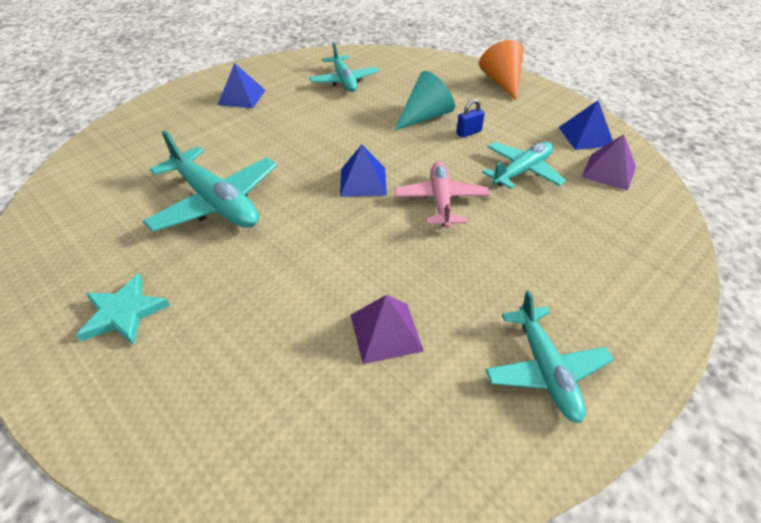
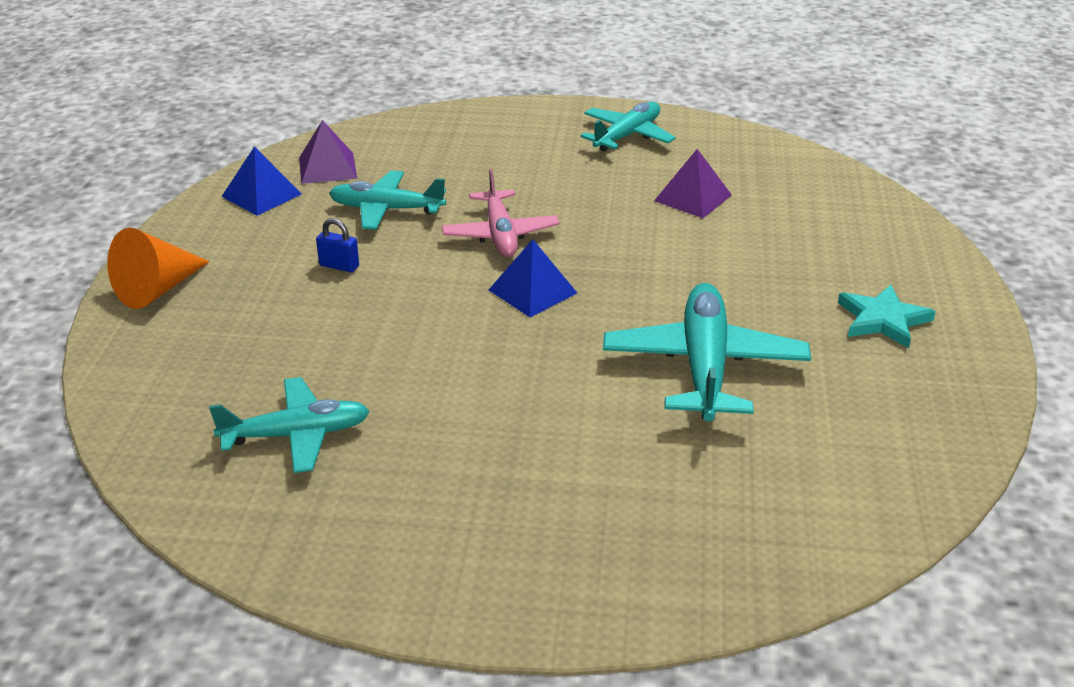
camera: 130 degrees left, 10 degrees down
(242, 97) = (473, 515): blue pyramid -> none
(344, 81) = (296, 435): turquoise plane -> turquoise plane turned 45 degrees clockwise
(425, 117) = (333, 311): turquoise cone -> none
(441, 200) = (500, 234): pink plane -> pink plane turned 60 degrees counterclockwise

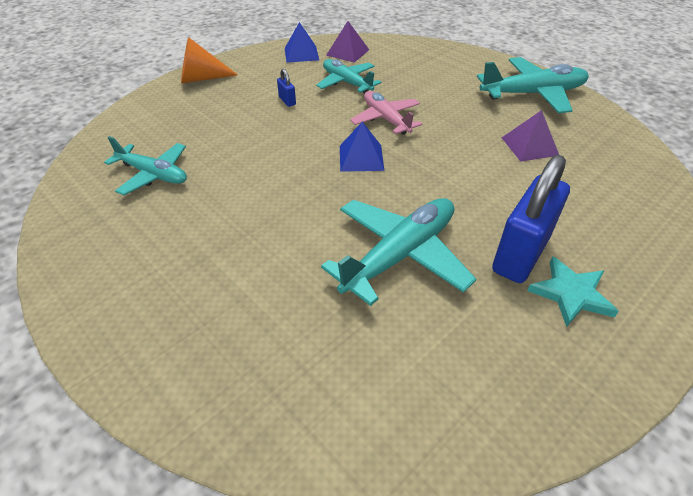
camera: 40 degrees right, 10 degrees up
(500, 234) = (386, 119): pink plane -> pink plane turned 120 degrees clockwise
(627, 136) = (533, 94): turquoise plane -> turquoise plane, size x1.51
(807, 308) = (520, 254): none -> blue padlock

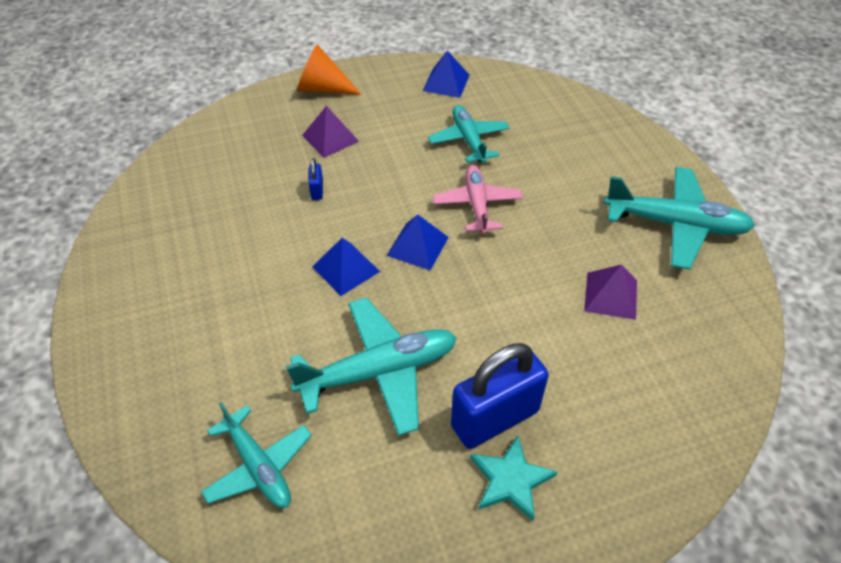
camera: 25 degrees right, 5 degrees up
(153, 174) = (216, 198): turquoise plane -> turquoise plane (258, 466)
(287, 101) = (390, 146): blue padlock -> blue padlock (317, 190)
(313, 190) = (346, 269): none -> blue pyramid
(347, 52) = (499, 95): purple pyramid -> purple pyramid (330, 138)

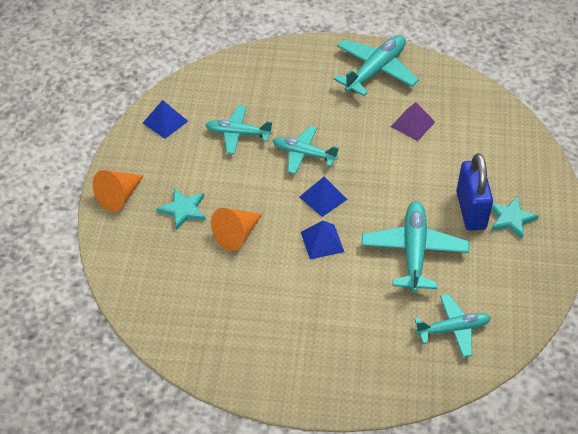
camera: 65 degrees left, 0 degrees up
(317, 190) = (236, 235): blue padlock -> orange cone
(330, 138) = (183, 210): purple pyramid -> turquoise star
(477, 205) = (303, 154): pink plane -> turquoise plane

